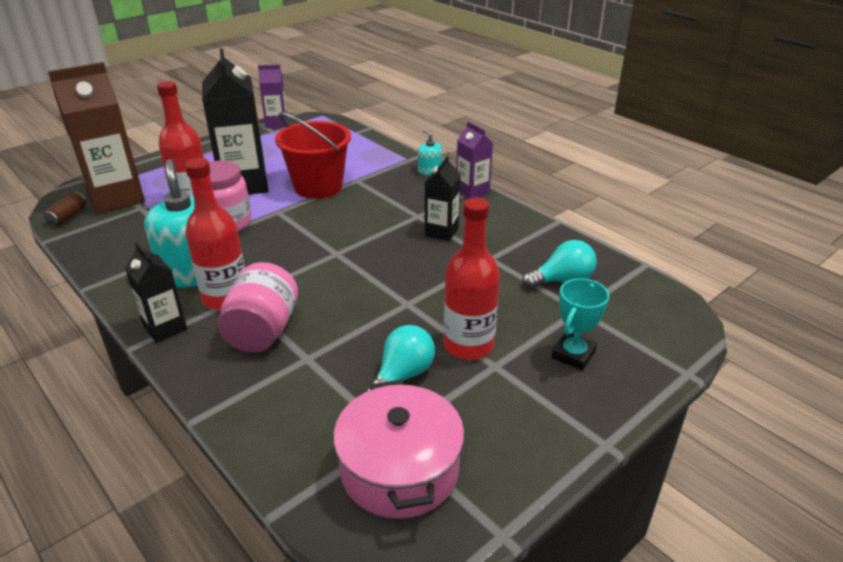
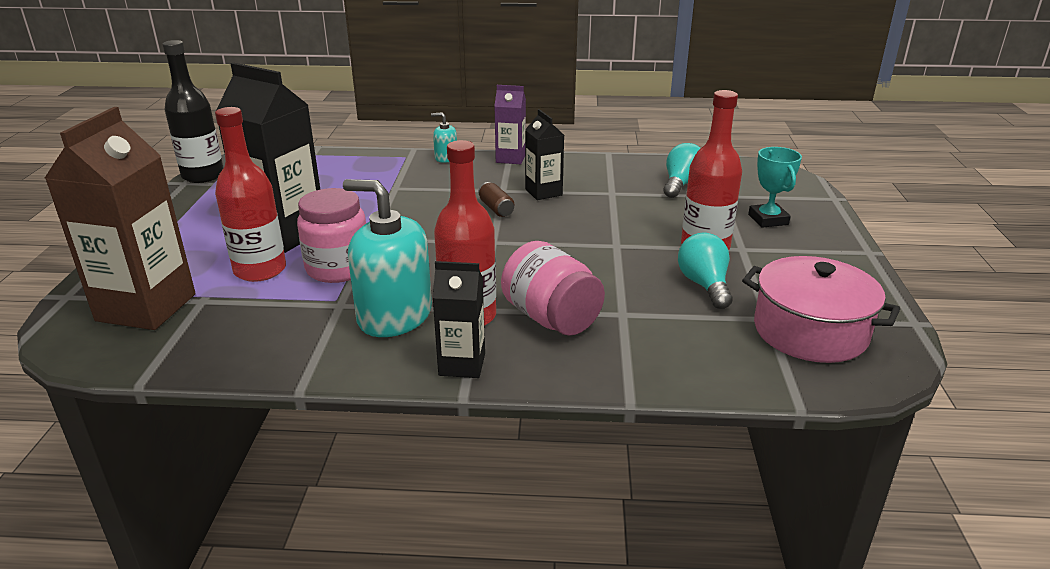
camera: 45 degrees left, 5 degrees down
(68, 217) = (117, 350): brown can -> brown can (496, 209)
(276, 123) = (203, 176): purple carton -> black bottle
(318, 186) = (368, 206): red bucket -> none

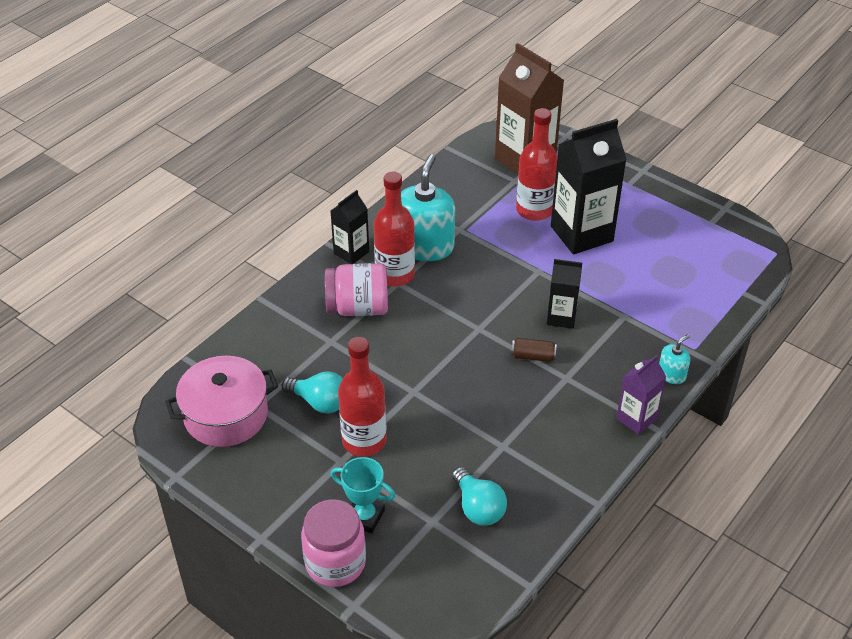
camera: 125 degrees right, 15 degrees up
(203, 176) = (733, 220): black bottle -> none
(338, 268) = (506, 242): pink jar -> pink jar (335, 562)
(394, 316) = (425, 246): turquoise soap dispenser -> turquoise soap dispenser turned 45 degrees counterclockwise
(543, 192) = (541, 401): black carton -> black carton (561, 317)

